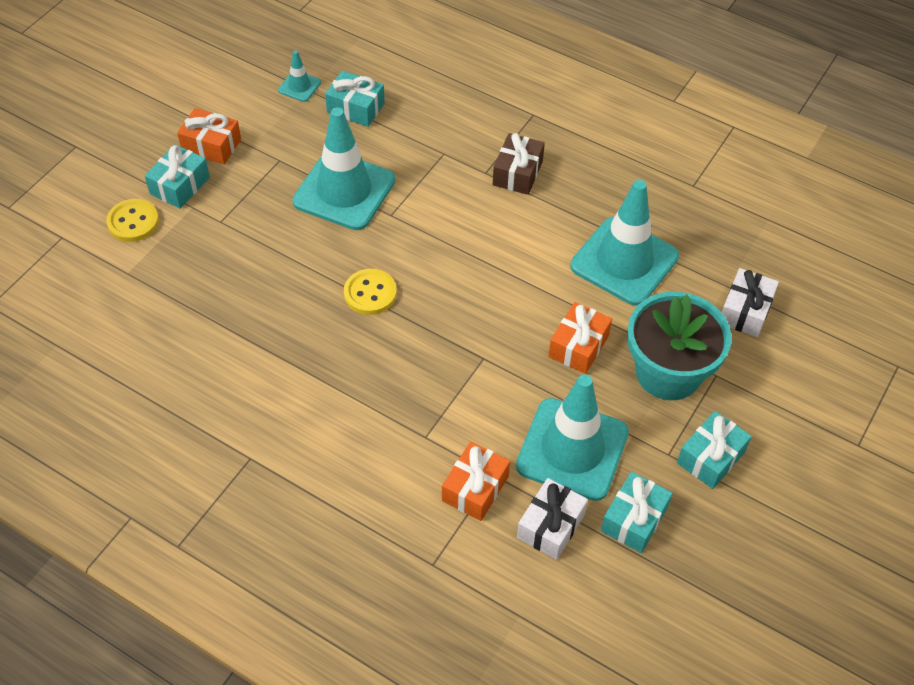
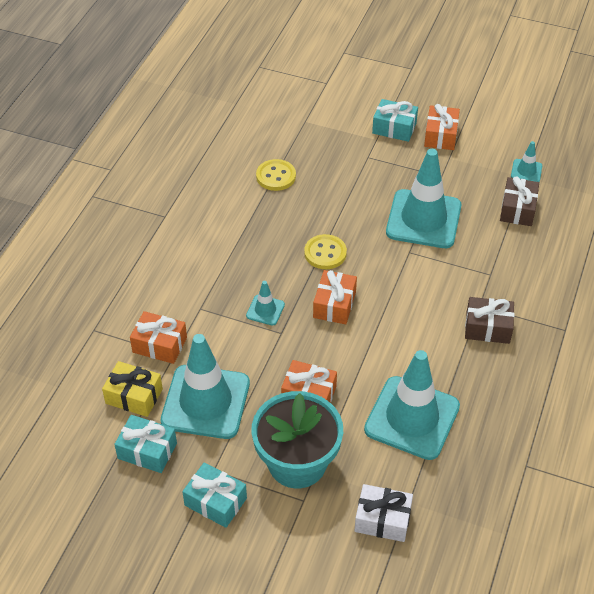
camera: 80 degrees right, 5 degrees down
(133, 222) = (351, 113): yellow button -> yellow button (276, 176)
(356, 108) = (517, 209): turquoise gift -> brown gift
(445, 368) = (265, 310): none -> turquoise traffic cone
(453, 299) = (334, 305): none -> orange gift
(550, 526) = (134, 396): white gift -> yellow gift

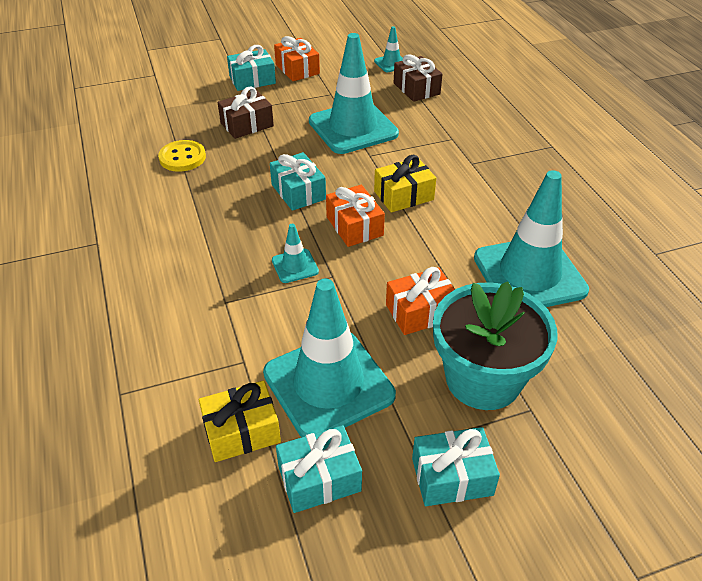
camera: 40 degrees left, 5 degrees down
(159, 345) = (217, 361): orange gift -> none
(325, 253) = (298, 192): yellow button -> turquoise gift
(382, 519) = (615, 374): white gift -> none
(395, 301) = (404, 195): none -> yellow gift
(487, 328) = (498, 174): brown gift -> brown gift (247, 124)

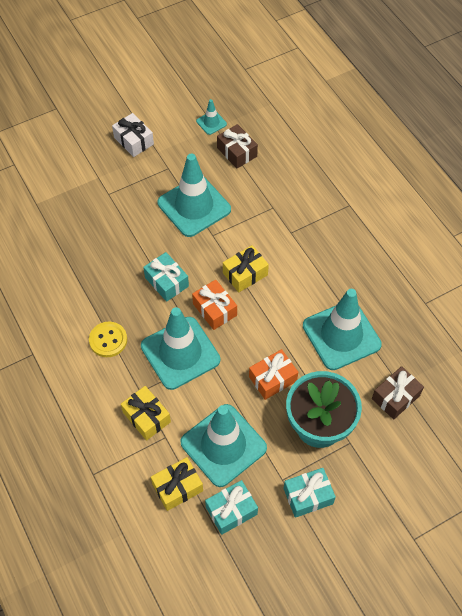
camera: 10 degrees left, 15 degrees up
(182, 157) = (68, 259): yellow button -> yellow button (108, 340)
(224, 333) = (146, 417): none -> yellow gift
(247, 124) = (109, 214): brown gift -> brown gift (395, 397)
(252, 80) = (99, 160): turquoise gift -> none
(295, 266) = (180, 353): turquoise traffic cone -> turquoise traffic cone, size x2.27
(297, 69) = (134, 141): orange gift -> white gift

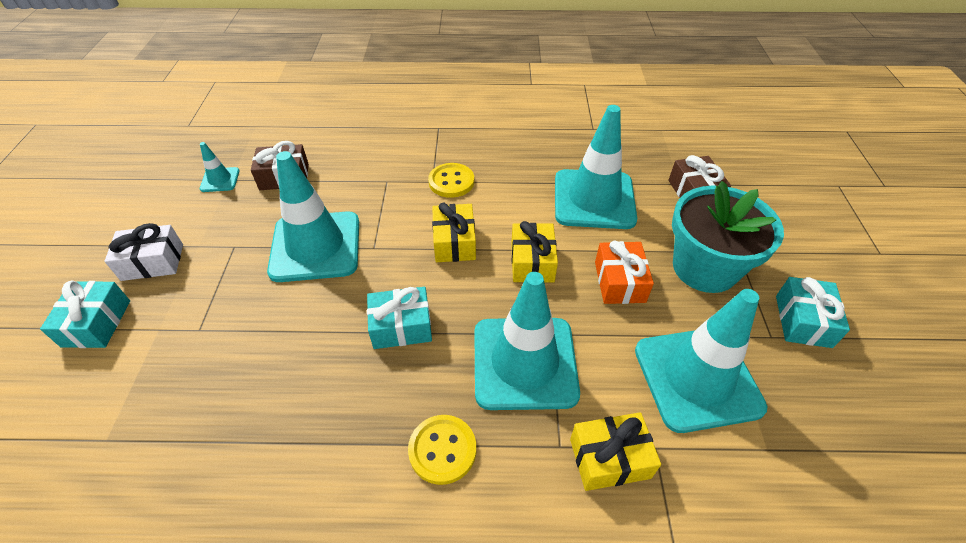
camera: 60 degrees left, 10 degrees down
(177, 487) = (750, 471): yellow gift -> yellow gift (532, 262)
(215, 309) = (483, 294): orange gift -> none
(231, 511) = (807, 416): turquoise gift -> turquoise gift (97, 323)
(298, 243) = (451, 182): none -> yellow button

